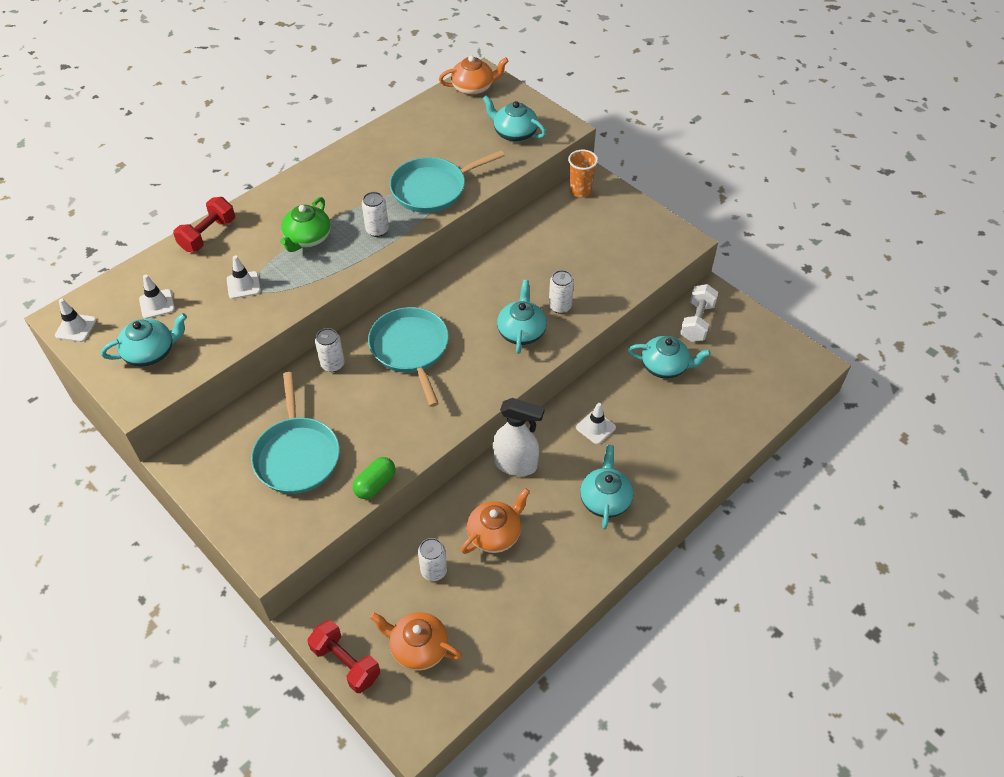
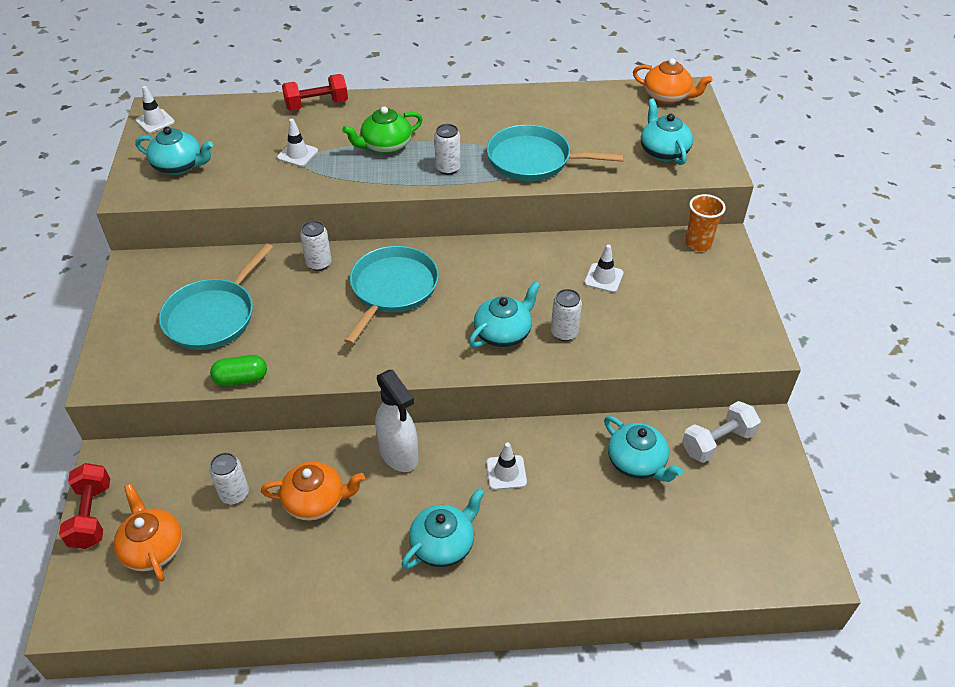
camera: 40 degrees right, 5 degrees down
(157, 304) = (224, 134): white traffic cone -> white traffic cone (603, 278)

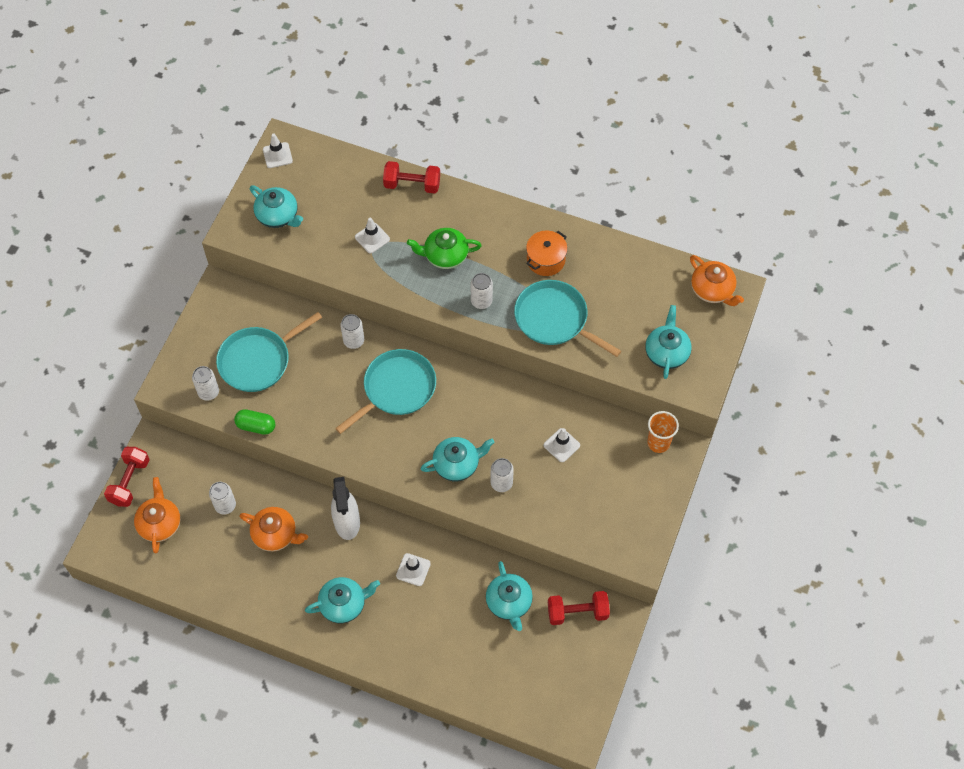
camera: 25 degrees right, 15 degrees up
(163, 366) = (208, 392): none -> white can
(492, 120) = (545, 260): none -> orange pot
(717, 442) = (577, 612): white dumbbell -> red dumbbell

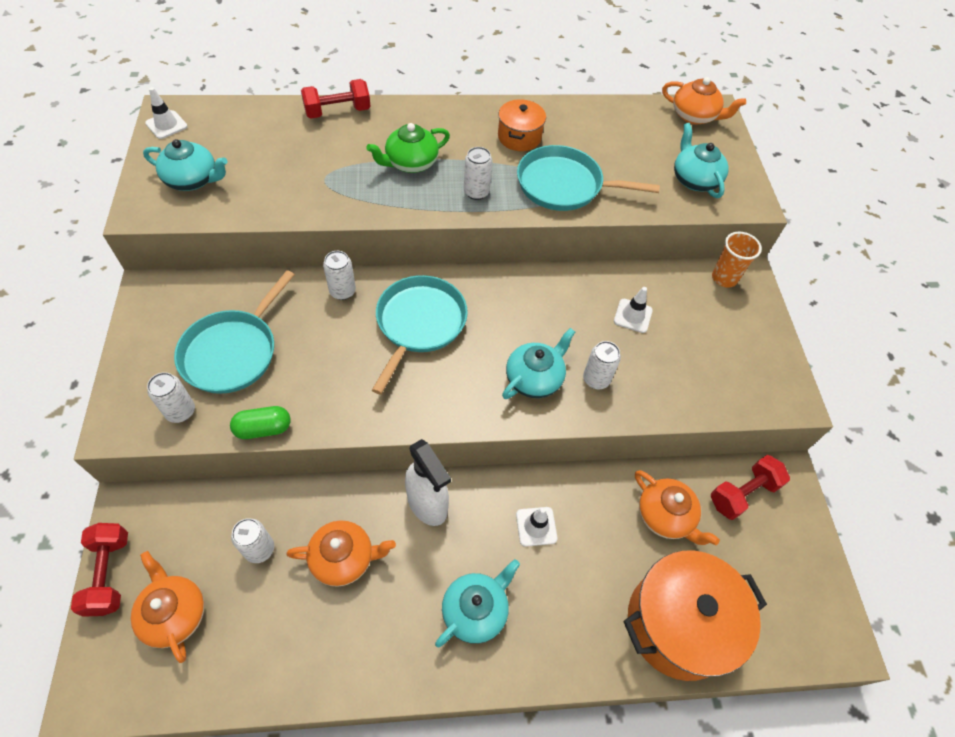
camera: 30 degrees left, 5 degrees down
(372, 238) = (319, 170): white traffic cone -> none
(472, 672) = (678, 624): none -> orange pot
(509, 602) = (665, 516): turquoise teapot -> orange teapot

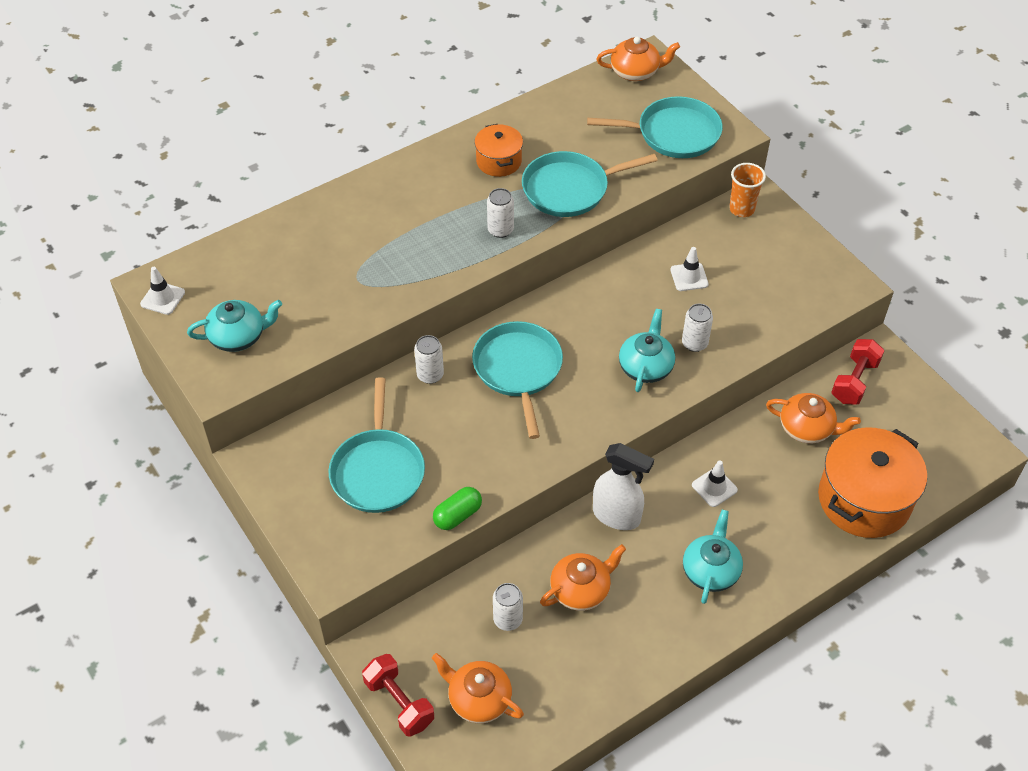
camera: 25 degrees left, 5 degrees down
(180, 411) = (376, 538): white can -> none
(337, 112) = (314, 211): red dumbbell -> none
(410, 163) = (422, 229): green teapot -> none
(694, 179) = (674, 133): turquoise teapot -> turquoise pan

